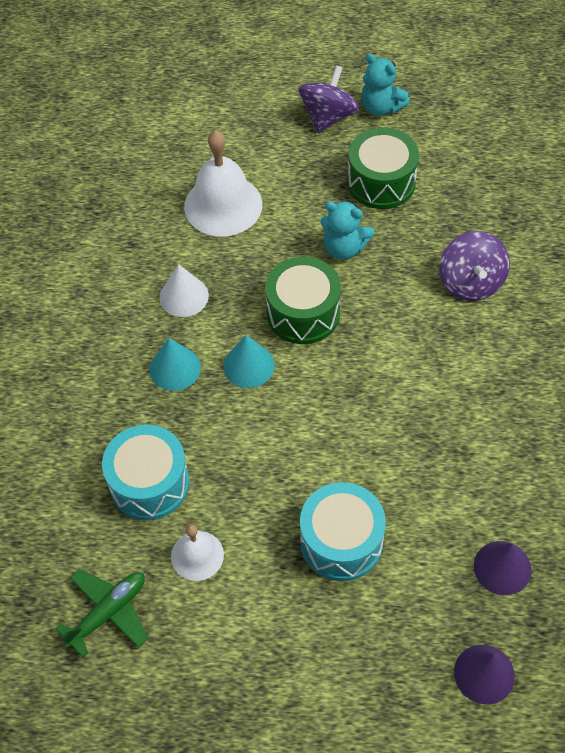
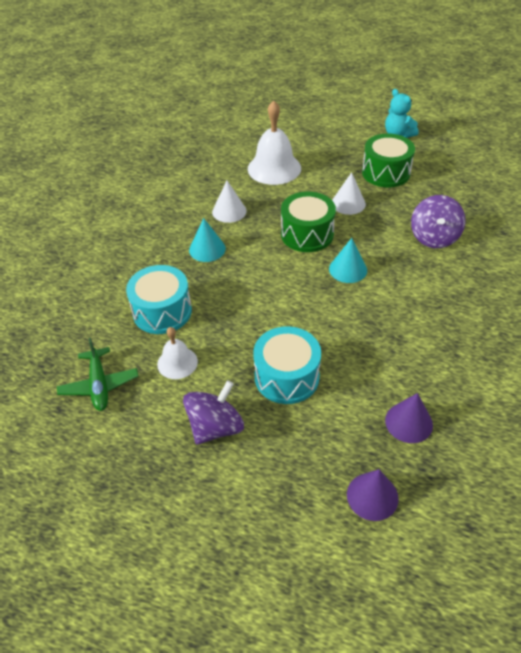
camera: 15 degrees right, 10 degrees down
(108, 612) = (99, 385): green plane -> green plane turned 105 degrees clockwise
(248, 365) = (258, 257): turquoise cone -> turquoise cone (348, 269)
(328, 117) = (360, 134): purple spinning top -> purple spinning top (215, 427)
(344, 248) = (348, 203): turquoise teddy bear -> white cone

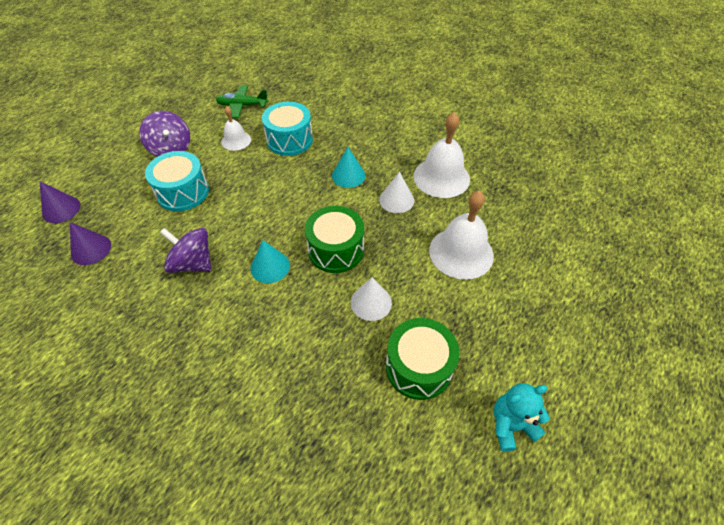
camera: 105 degrees right, 5 degrees up
(188, 190) = (441, 177): none -> white bell
(434, 237) = (275, 366): purple spinning top -> purple spinning top (192, 263)

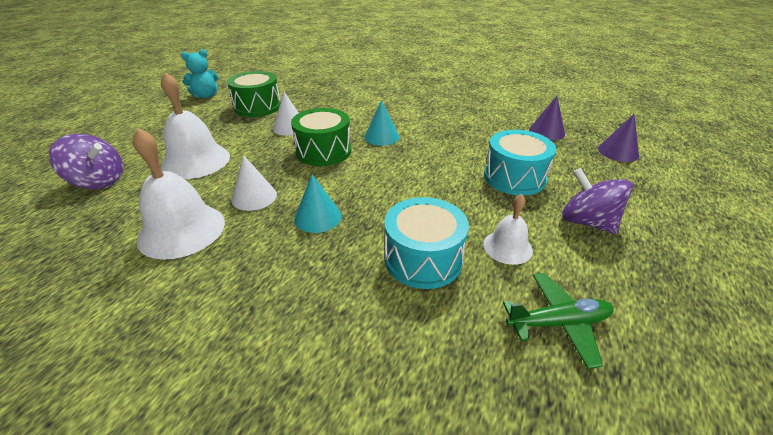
camera: 170 degrees right, 15 degrees down
(192, 263) = (450, 132): purple spinning top -> purple spinning top (98, 181)

